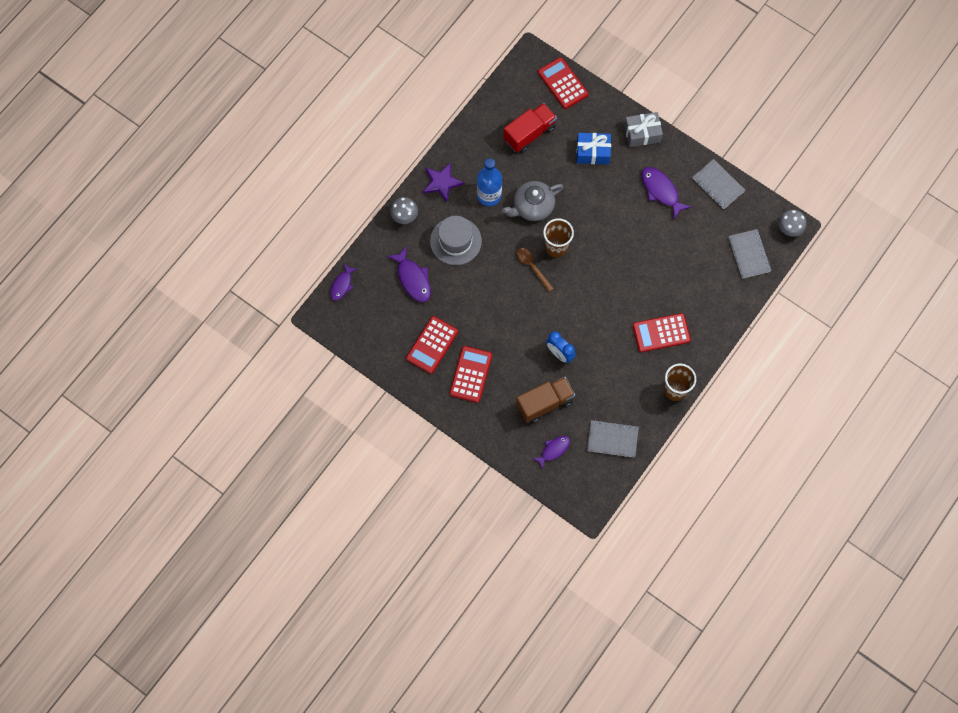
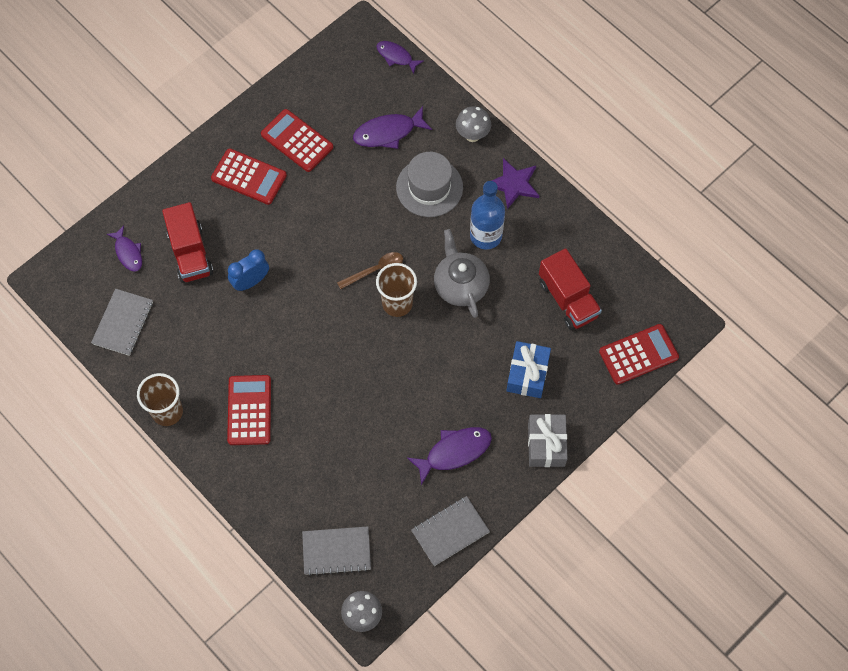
camera: 100 degrees right, 5 degrees down
(544, 403) = (190, 253): brown truck -> red truck

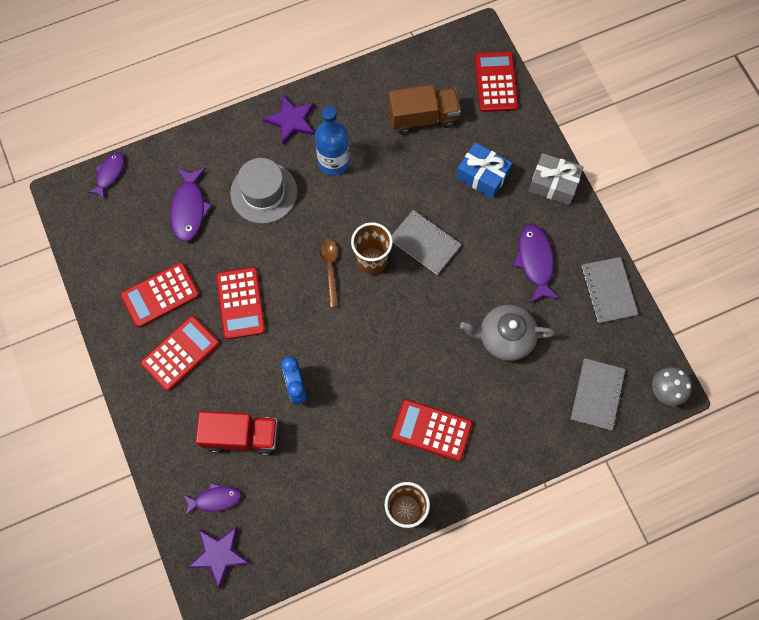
camera: 70 degrees left, 5 degrees up
(81, 273) = (219, 555): none -> purple star
(123, 323) = (292, 527): grey notebook -> grey notebook (425, 243)
(313, 207) = (240, 303): none -> red calculator
(396, 56) = (109, 174): purple fish -> purple fish turned 150 degrees clockwise
(460, 285) = (374, 200): grey teapot -> grey teapot (505, 337)
(472, 135) = (226, 137): grey mushroom -> none
(568, 299) = (423, 117): red truck -> brown truck

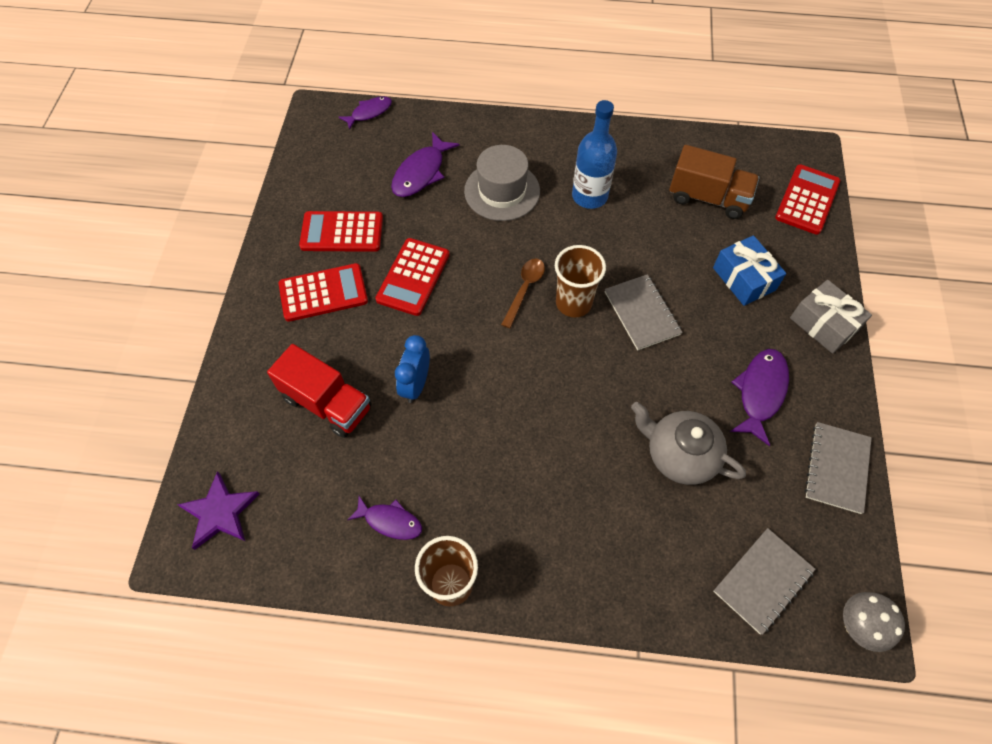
camera: 30 degrees right, 10 degrees down
(215, 499) = (257, 451): purple fish -> purple fish (390, 521)
(291, 120) = (569, 143): purple star -> none
(431, 430) = (535, 510): red calculator -> none

